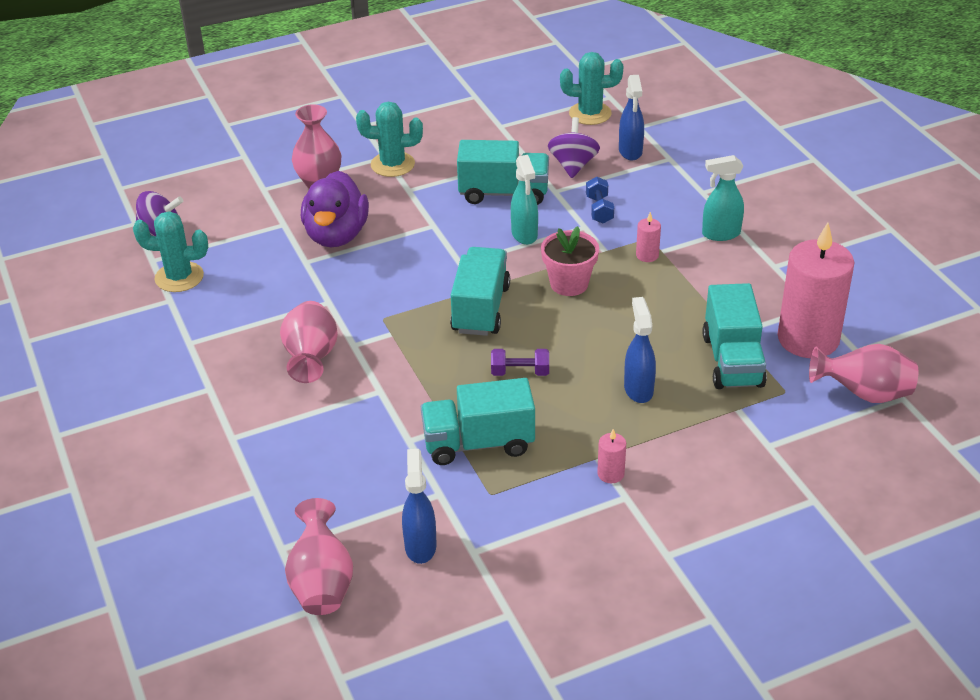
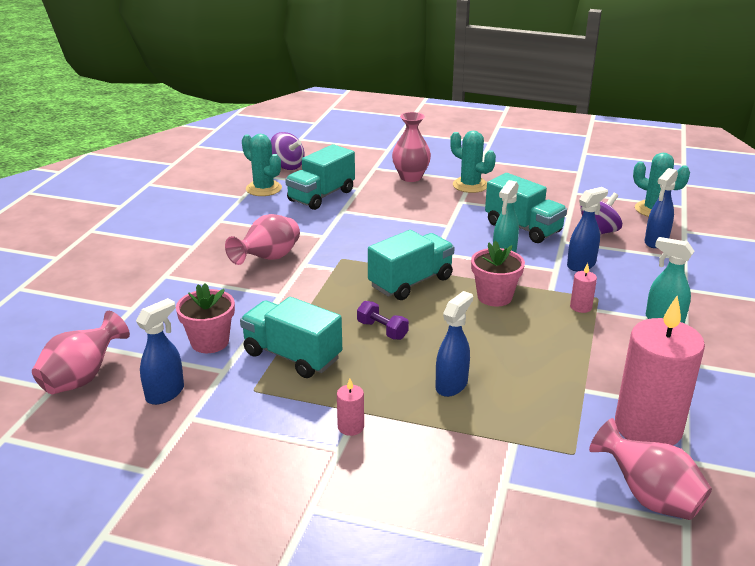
camera: 40 degrees right, 10 degrees down
(336, 235) = (380, 205): purple duck -> none
(386, 476) = (210, 342): none -> pink flower pot
(599, 210) = (581, 265): blue dumbbell -> blue spray bottle
(732, 361) = (556, 407): turquoise truck -> turquoise truck (321, 196)

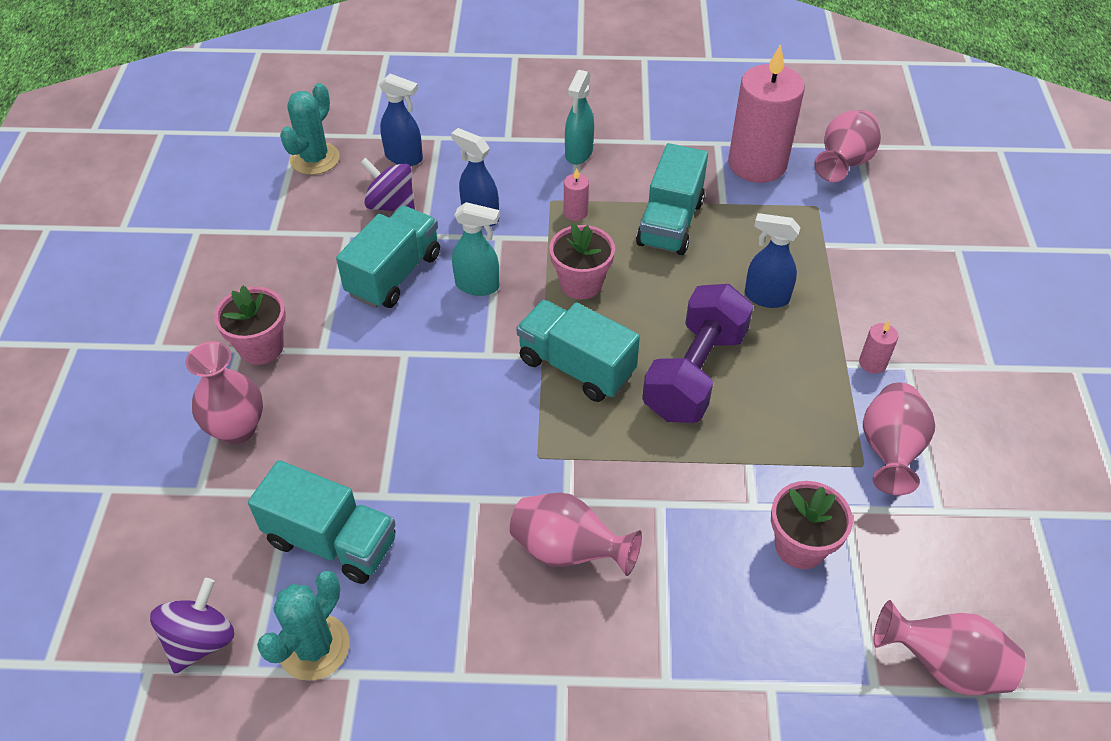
camera: 105 degrees left, 20 degrees up
(165, 393) = (917, 553): blue spray bottle -> none
(257, 407) = (889, 451): none -> pink vase
(292, 356) = (785, 447): turquoise truck -> turquoise truck (670, 223)
(382, 330) = (694, 373): purple dumbbell -> purple dumbbell, size x2.22
(470, 185) = (261, 347): turquoise cactus -> pink flower pot

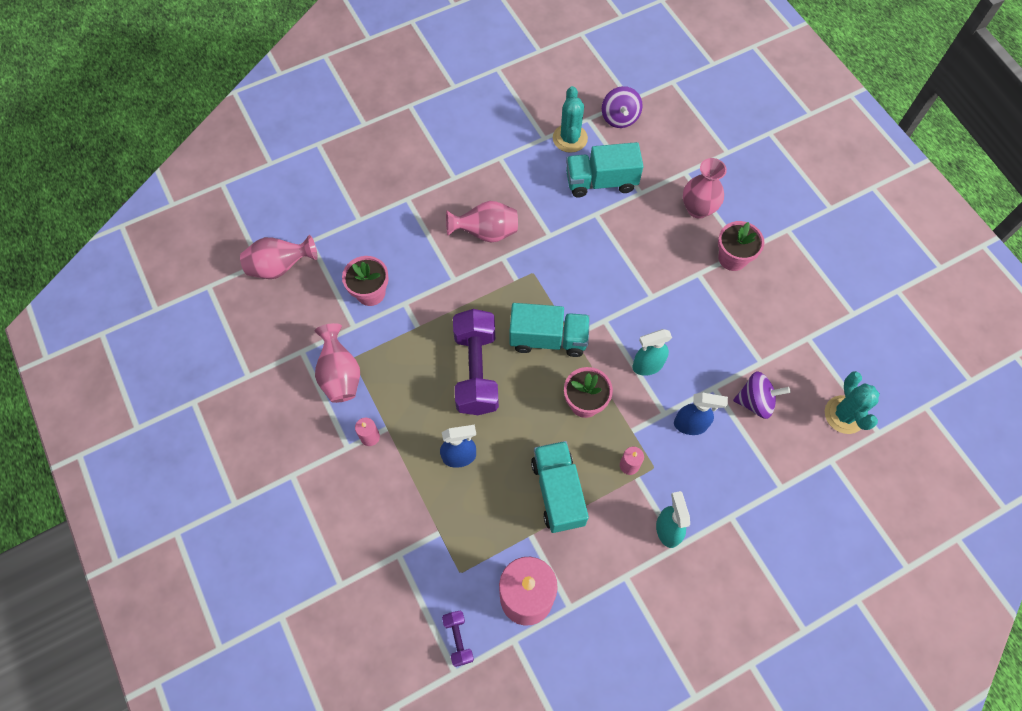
camera: 150 degrees right, 15 degrees up
(394, 274) = (704, 346): turquoise truck -> none
(404, 157) = (786, 452): blue spray bottle -> none
(843, 164) = (458, 639): pink vase -> purple dumbbell

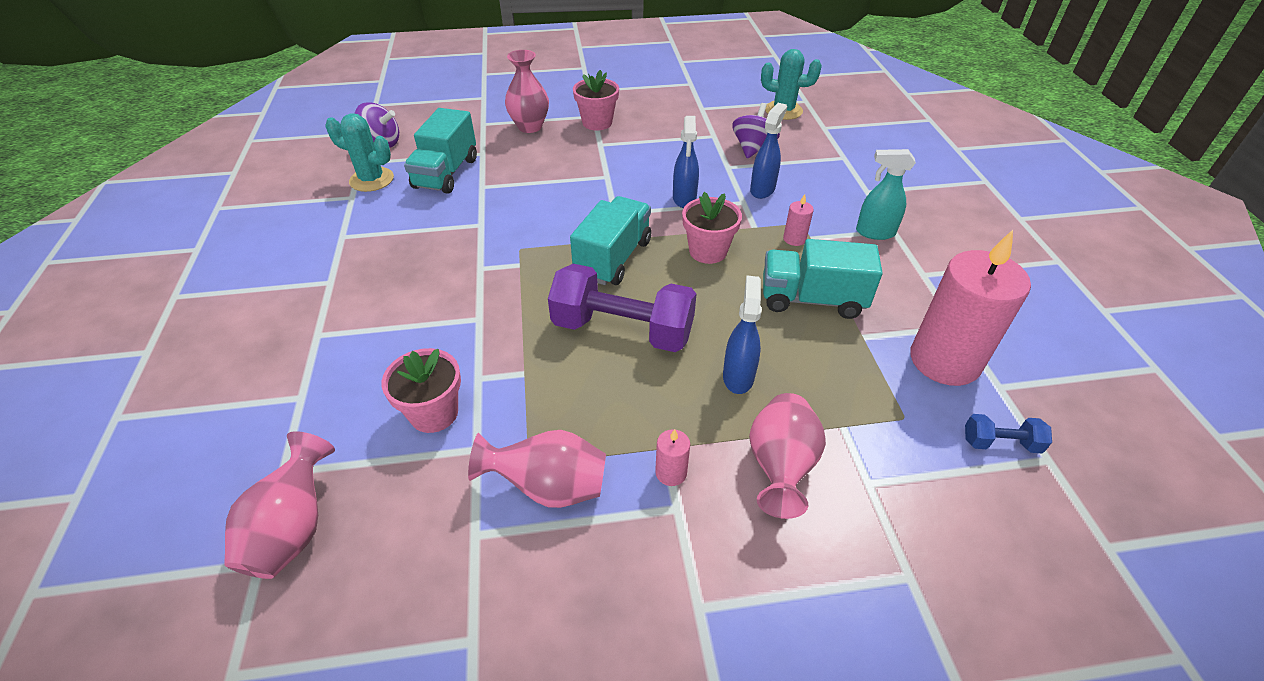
camera: 70 degrees left, 20 degrees down
(458, 639) = (1000, 443): purple dumbbell -> blue dumbbell
(486, 233) = (435, 273): pink vase -> pink vase (780, 467)
(647, 366) = (684, 199): turquoise spray bottle -> blue spray bottle

